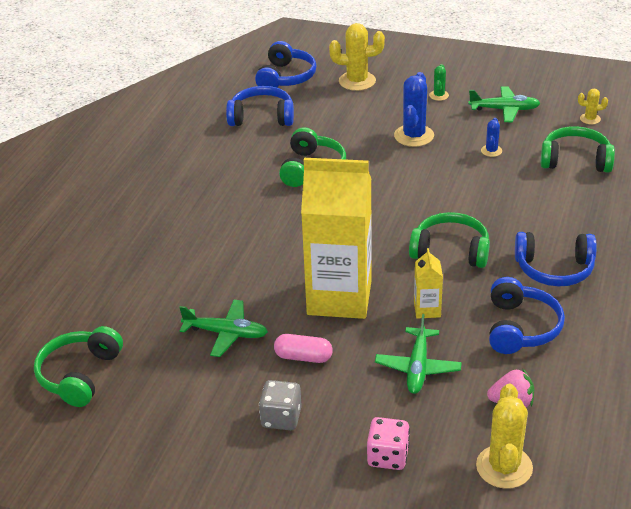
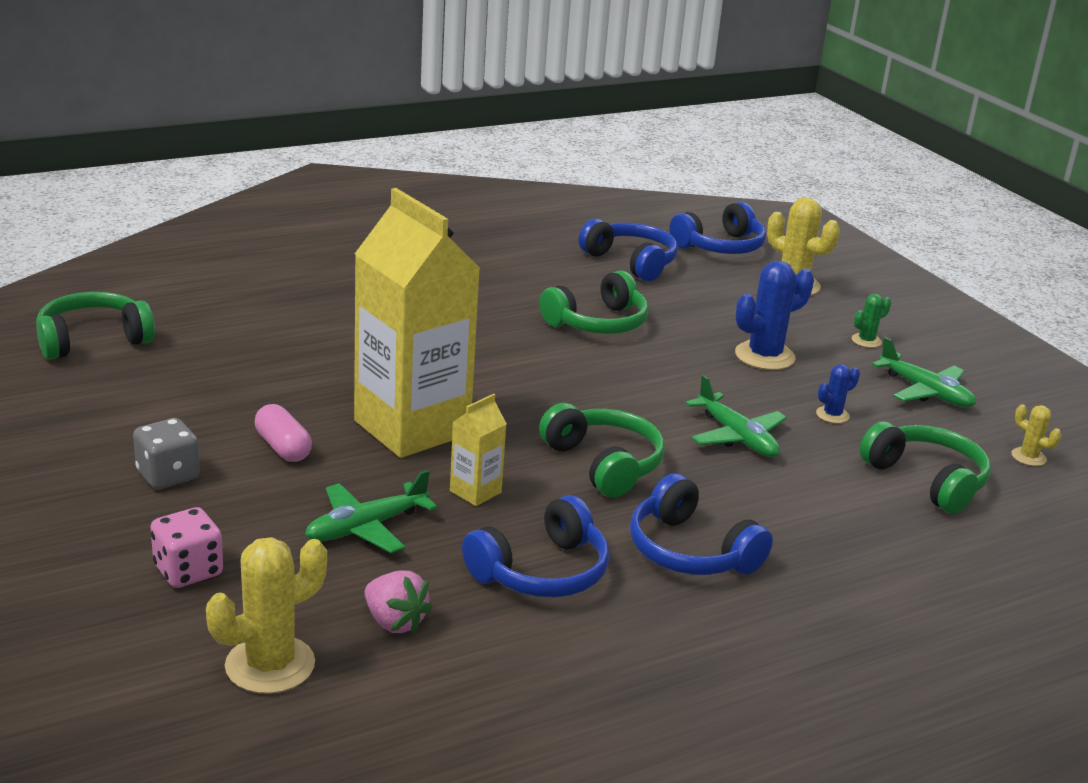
camera: 40 degrees right, 10 degrees down
(226, 333) = (258, 388): green plane -> green plane (736, 437)

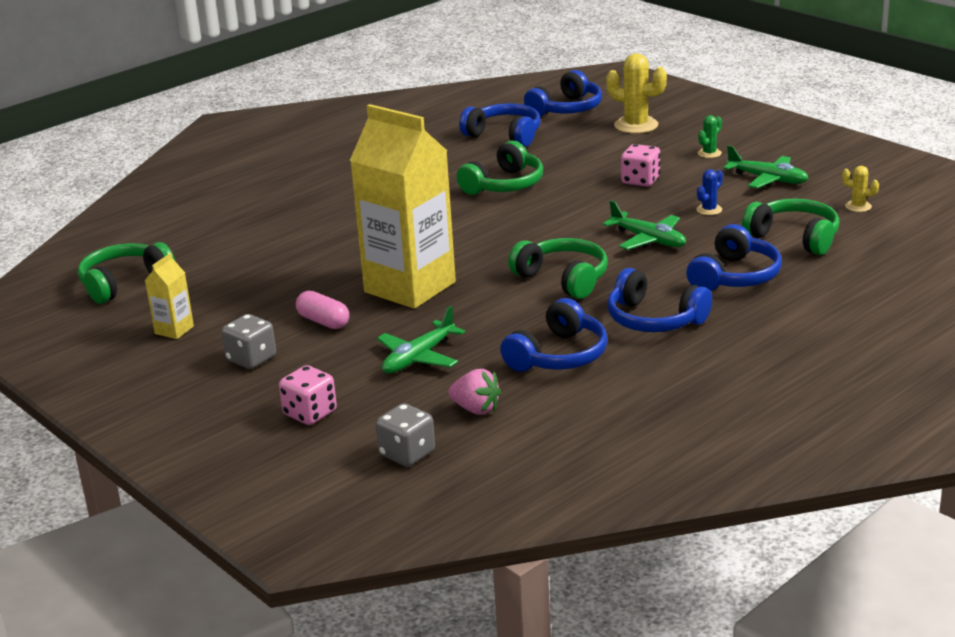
camera: 10 degrees left, 0 degrees up
(270, 665) = (407, 454): yellow cactus -> grey dice
(475, 492) = (482, 317): yellow carton -> yellow carton (174, 330)
(764, 356) = (640, 180): blue cactus -> pink dice
(824, 516) = (734, 276): none -> blue headphones

